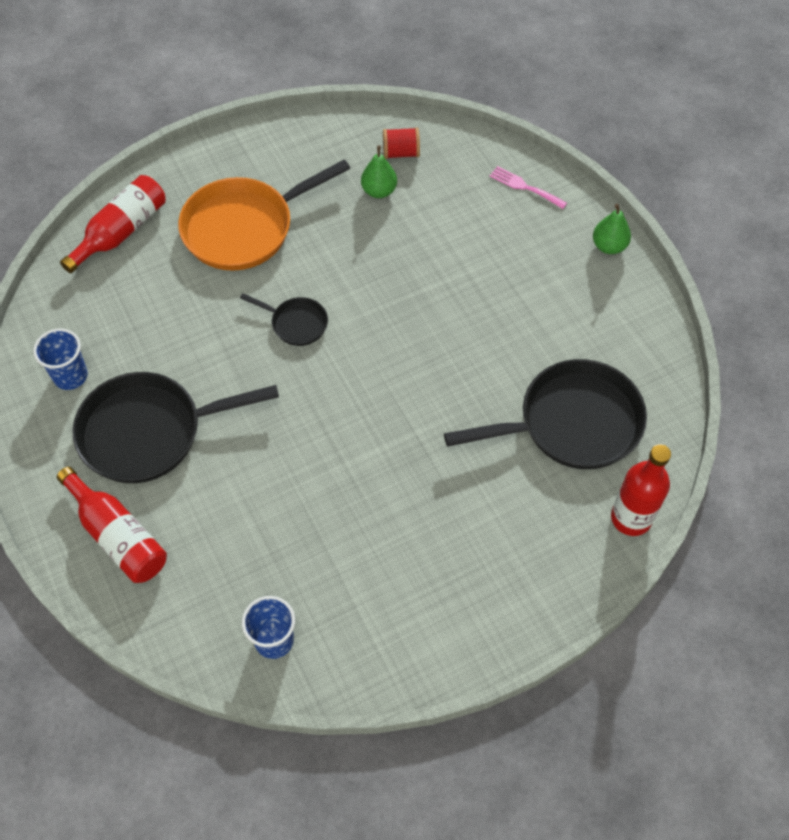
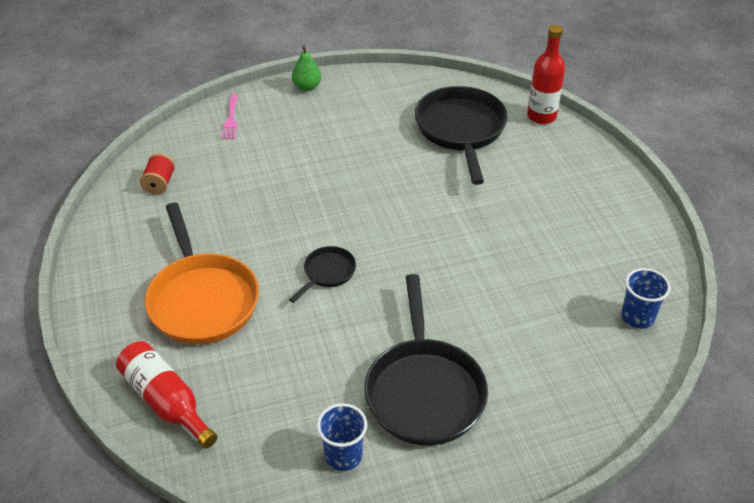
camera: 80 degrees left, 15 degrees down
(118, 536) = (534, 421): red bottle -> none
(379, 191) = (197, 202): green pear -> none
(524, 187) = (231, 119): pink fork -> pink fork turned 45 degrees counterclockwise

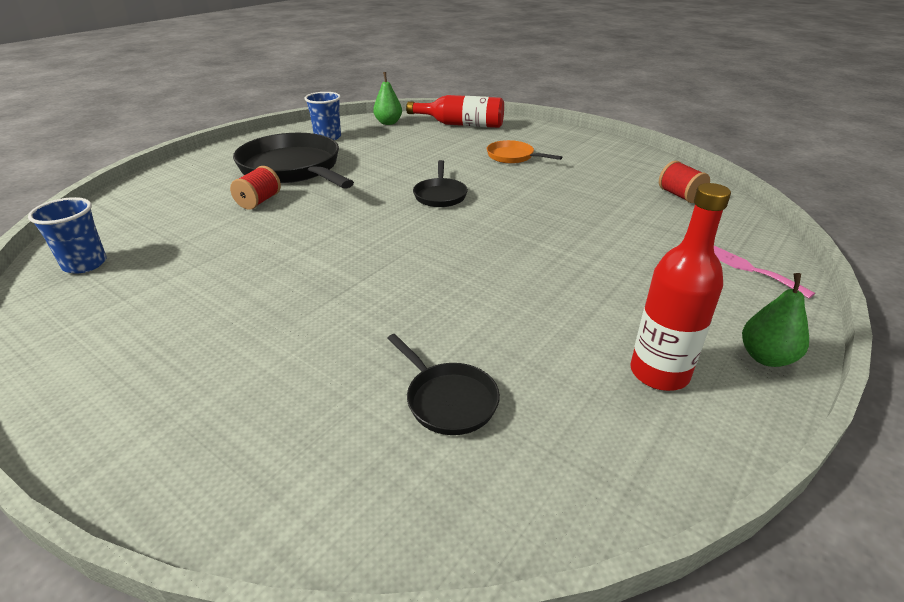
camera: 145 degrees right, 10 degrees down
(202, 299) = (513, 157): orange pan -> orange pan, size x0.48
(241, 459) = (388, 123): none -> green pear
(461, 130) = (448, 400): black pan -> black pan, size x0.48
(482, 342) = (259, 201): none -> red spool
(541, 116) = (307, 523): red bottle -> red bottle (659, 373)

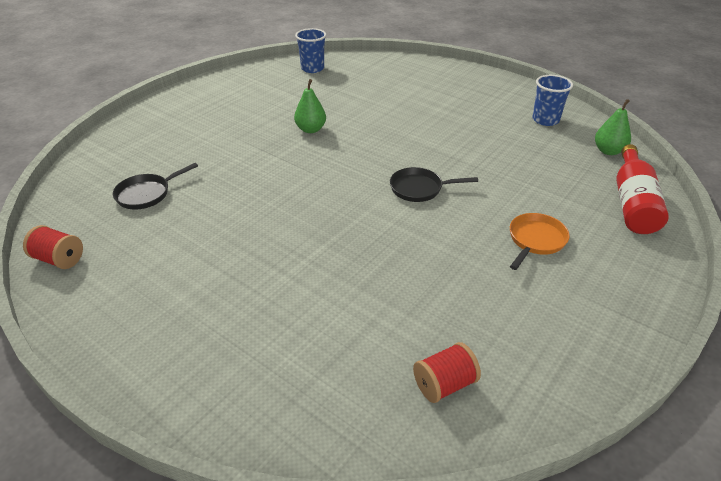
camera: 90 degrees right, 5 degrees up
(259, 201) = (397, 106): red spool -> red spool (59, 259)
(293, 169) = (462, 112): black pan -> none
(659, 373) = (130, 287): red bottle -> none
(751, 269) = (253, 398): pink fork -> none
(766, 357) = (120, 357): green pear -> green pear (311, 129)

